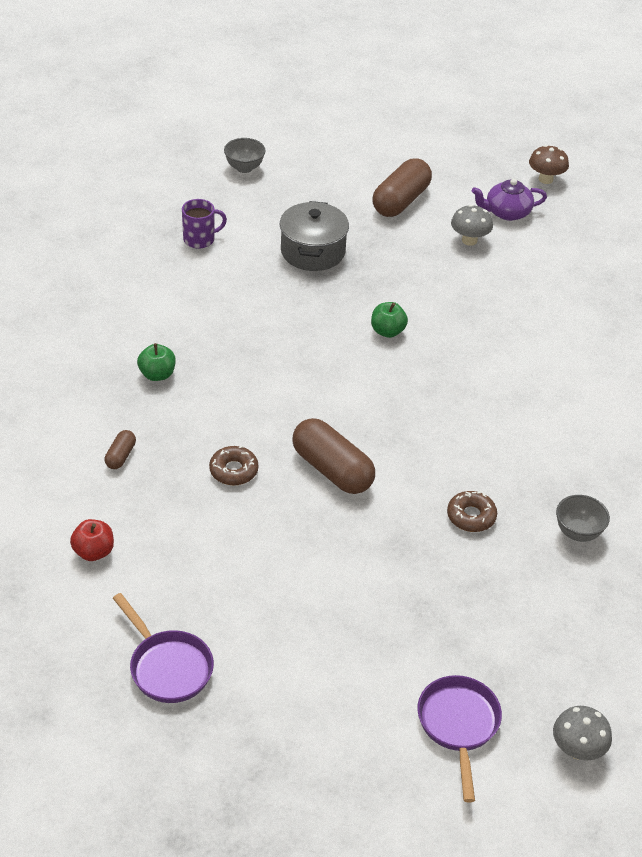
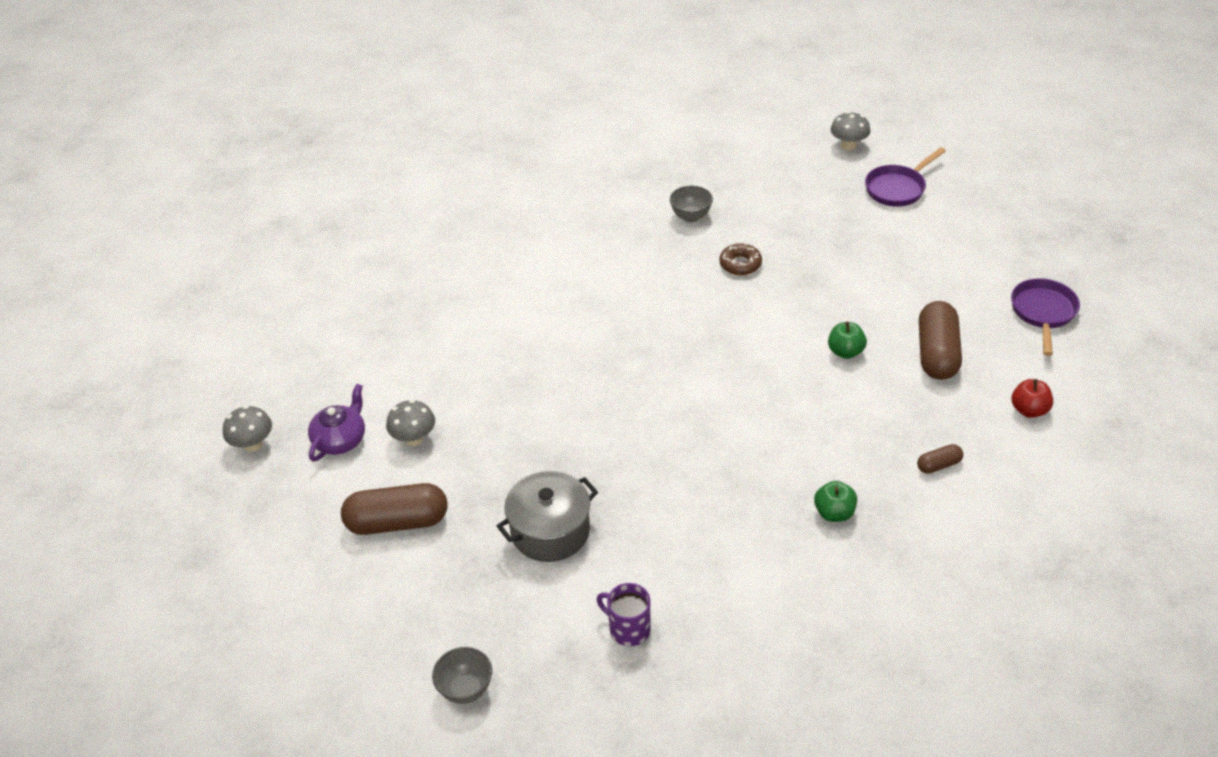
camera: 125 degrees left, 0 degrees up
(233, 470) = (862, 395): brown donut -> none
(332, 470) = (790, 348): brown capsule -> brown capsule (937, 353)
(387, 331) = (603, 413): green apple -> green apple (845, 352)
(506, 212) = (341, 440): purple teapot -> purple teapot turned 105 degrees counterclockwise
(545, 179) = (253, 444): brown mushroom -> grey mushroom

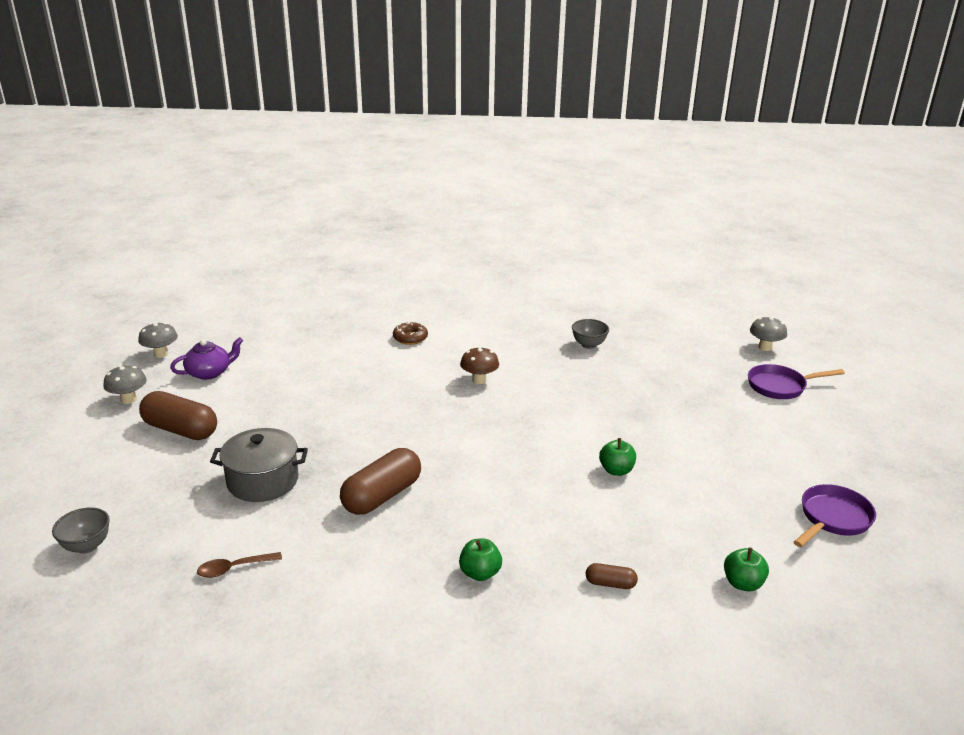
camera: 30 degrees right, 15 degrees down
(414, 439) = (251, 390): grey mushroom -> grey mushroom (129, 399)
(628, 629) = (234, 568): purple mug -> brown spoon
(630, 311) = (479, 380): none -> brown mushroom
(740, 264) = (594, 385): brown donut -> brown donut (410, 338)
(937, 353) = (696, 505): brown capsule -> brown capsule (382, 496)
(1029, 410) = (742, 583): red apple -> green apple

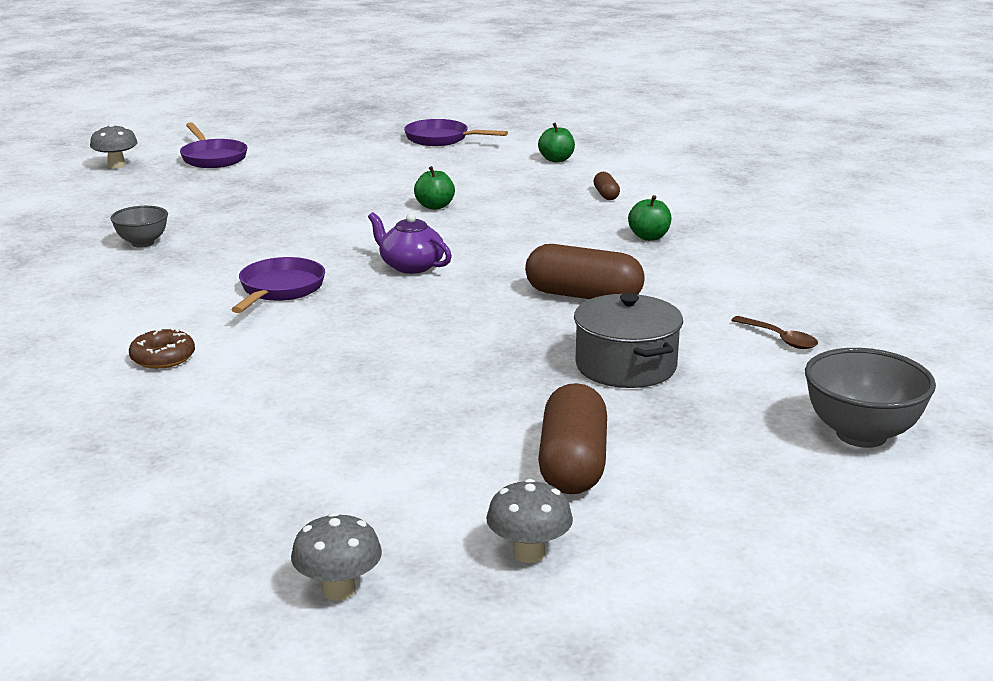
camera: 110 degrees left, 5 degrees down
(87, 546) = (861, 435): grey bowl -> grey bowl, size x1.64
(209, 372) = (381, 503): purple teapot -> purple teapot (410, 266)
(479, 380) = (279, 290): brown mushroom -> purple pan

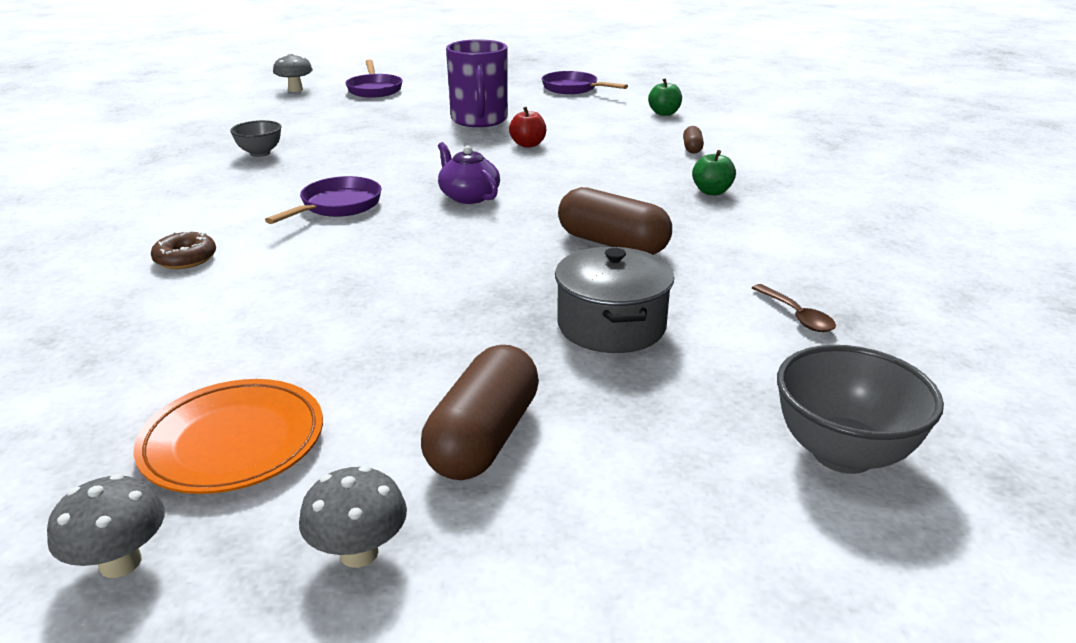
camera: 15 degrees right, 5 degrees up
(357, 498) = (233, 442): none -> orange plate
(362, 184) = (479, 120): none -> purple mug
(434, 206) = (528, 144): green apple -> red apple

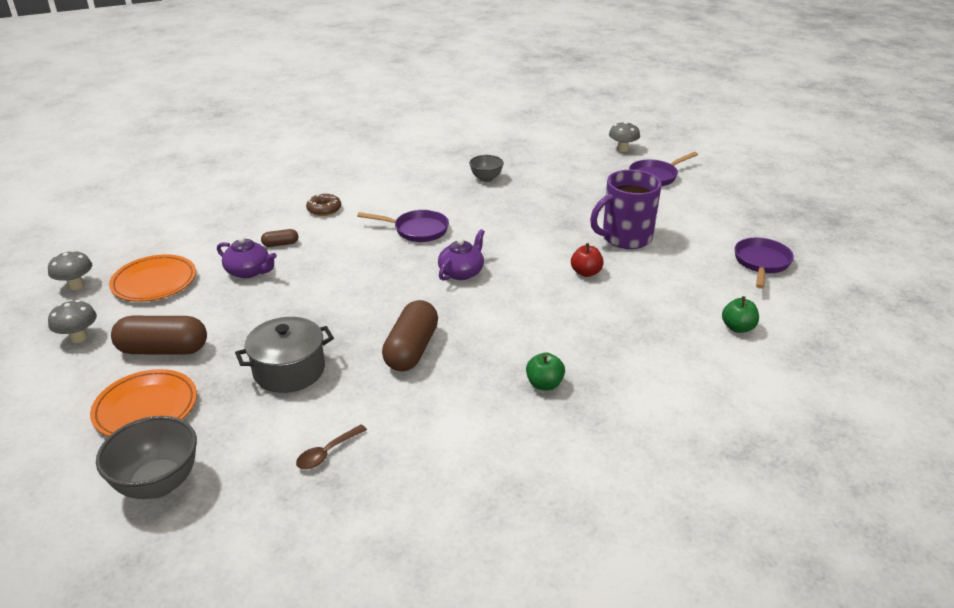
camera: 70 degrees right, 5 degrees up
(306, 338) = (249, 271): none -> purple teapot
(648, 462) = (146, 408): none -> orange plate
(692, 148) = (648, 359): brown capsule -> brown capsule (280, 244)

